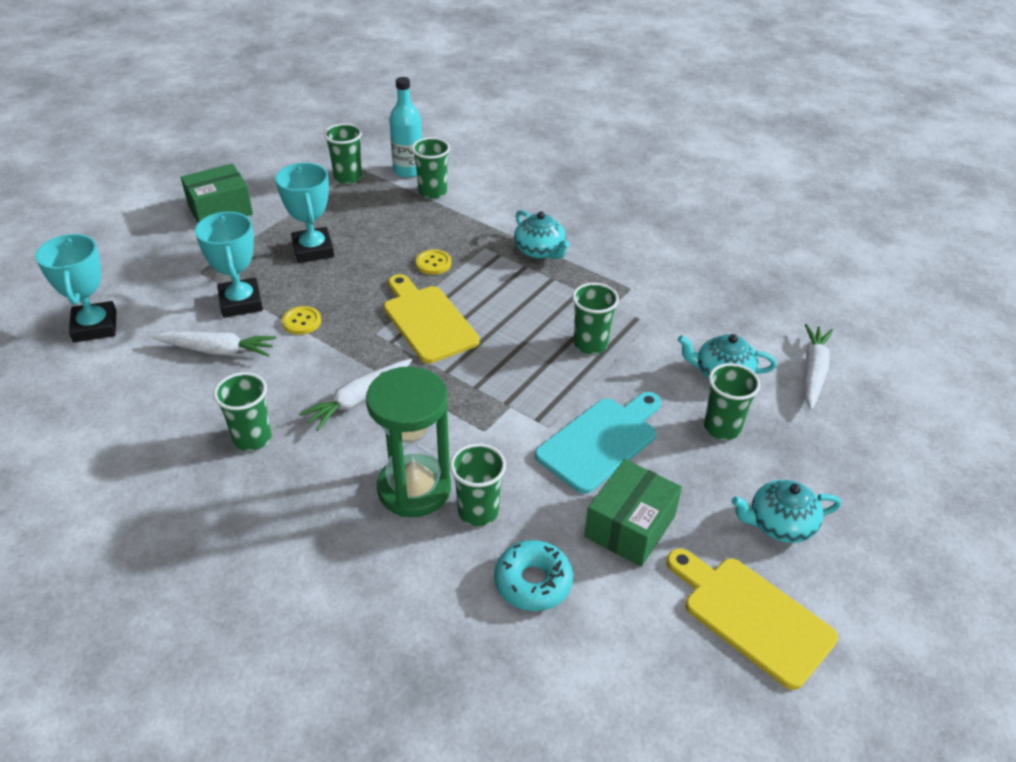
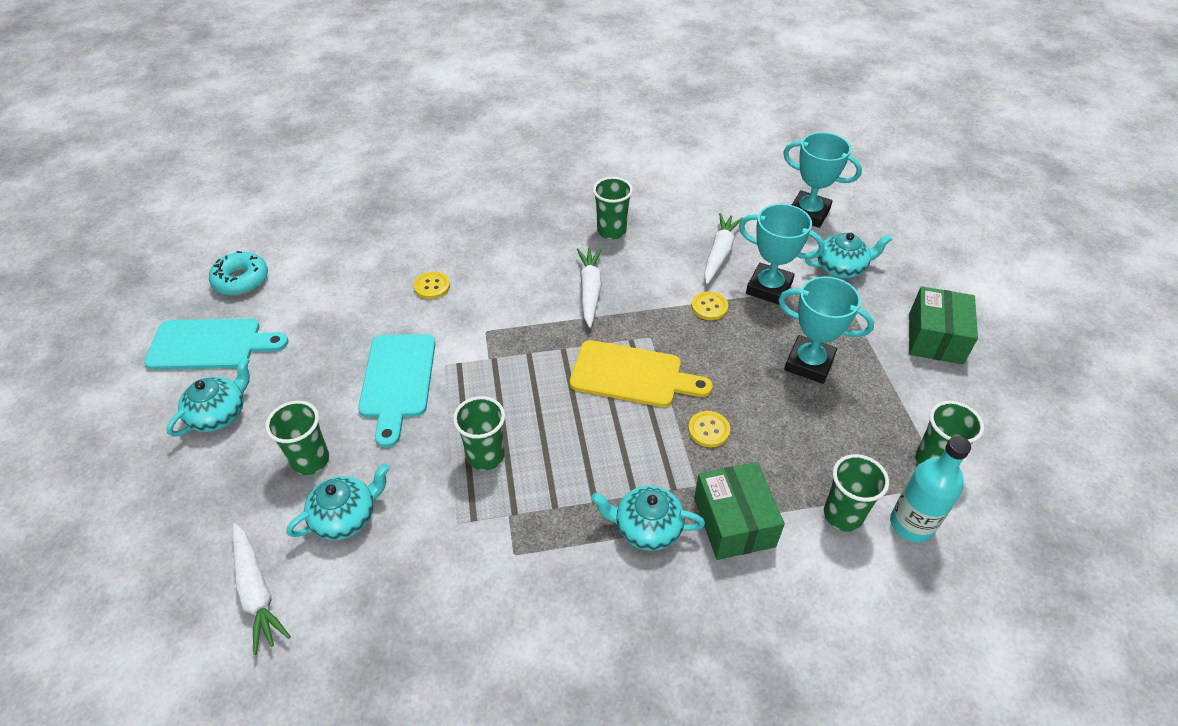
camera: 135 degrees right, 5 degrees up
(171, 278) = (841, 268): none -> turquoise teapot
(217, 350) = (719, 253): white carrot -> white carrot turned 150 degrees clockwise
(414, 489) = (484, 271): green hourglass -> none
(478, 511) = (432, 286): green cup -> yellow button
(533, 582) = (361, 277): turquoise donut -> turquoise donut (241, 280)
(630, 526) = (328, 341): green box -> green box (734, 522)
(752, 616) = (210, 345): yellow cutting board -> turquoise cutting board

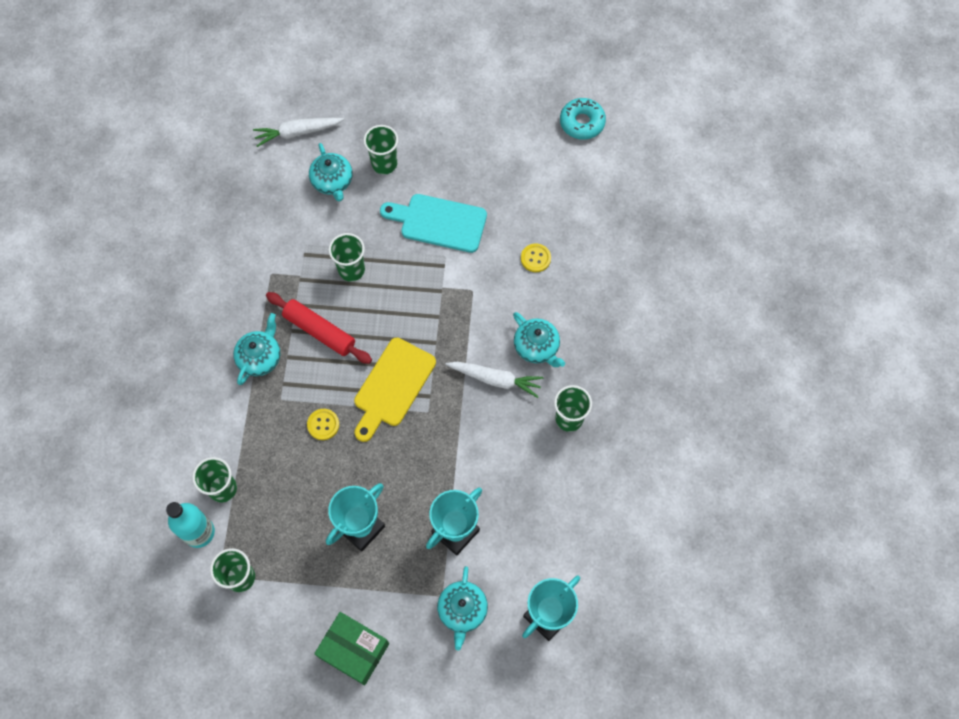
camera: 105 degrees right, 20 degrees up
(210, 345) = (514, 104): turquoise cutting board -> none
(219, 414) = (443, 111): turquoise teapot -> turquoise teapot (537, 347)
(585, 468) = (319, 331): none -> red rolling pin
(709, 307) = (448, 471): yellow button -> none
(719, 253) = (512, 505): white carrot -> none
(734, 522) = (244, 414): green box -> none

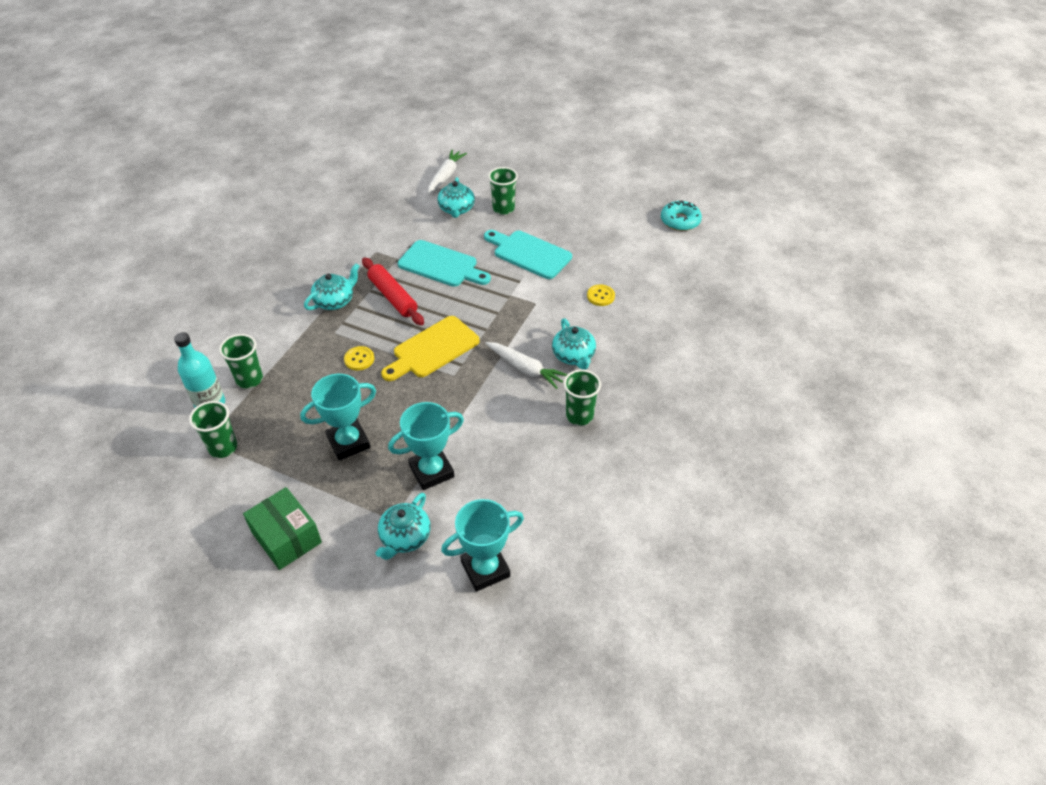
camera: 20 degrees right, 20 degrees down
(297, 133) = (446, 176): white carrot -> white carrot turned 105 degrees clockwise
(351, 270) = (441, 265): green cup -> turquoise cutting board

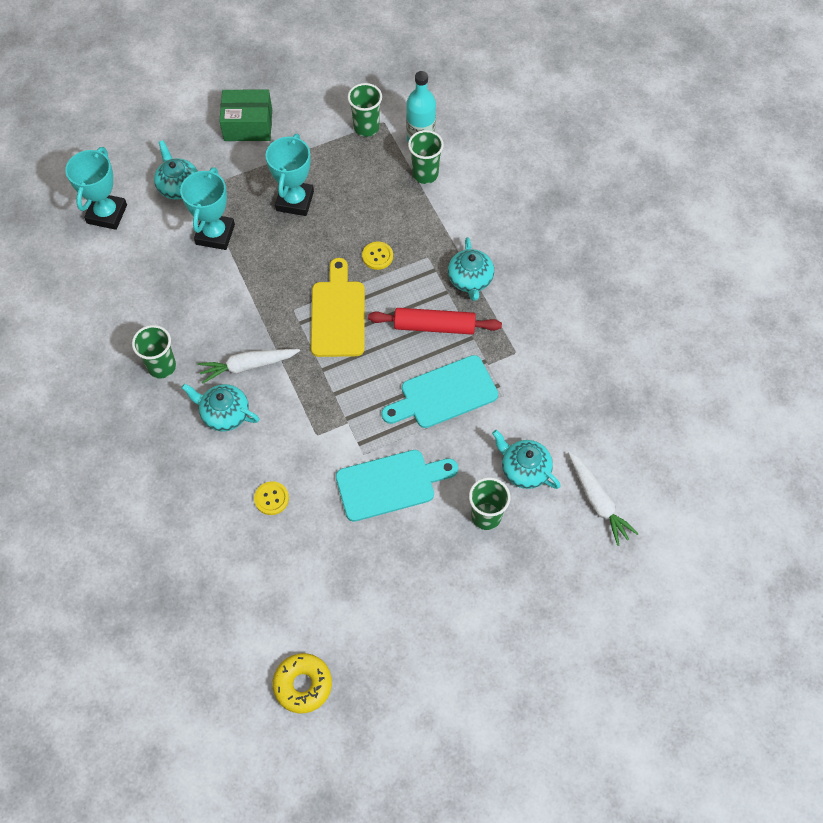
camera: 130 degrees right, 15 degrees up
(680, 221) = (303, 685): turquoise donut -> yellow donut

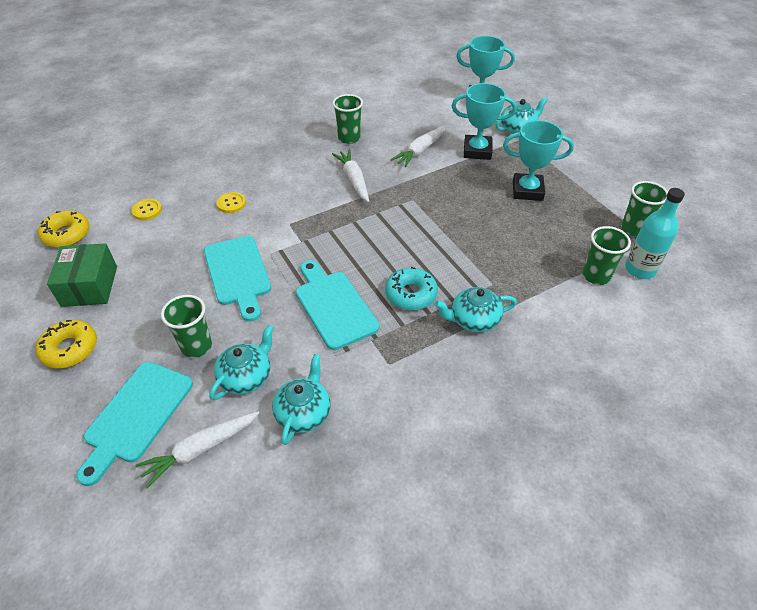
camera: 85 degrees right, 15 degrees down
(204, 292) = (420, 151): none -> white carrot
(224, 414) = (309, 172): turquoise teapot -> turquoise teapot (303, 412)
(248, 125) = (598, 157): green box -> green box (90, 286)
(338, 314) = (412, 227): yellow cutting board -> none
(377, 256) = (483, 248): yellow button -> yellow button (147, 210)
(434, 326) = (411, 294): red rolling pin -> turquoise donut
(482, 638) = (70, 349): none -> yellow donut
(562, 560) = (136, 415): none -> turquoise cutting board

